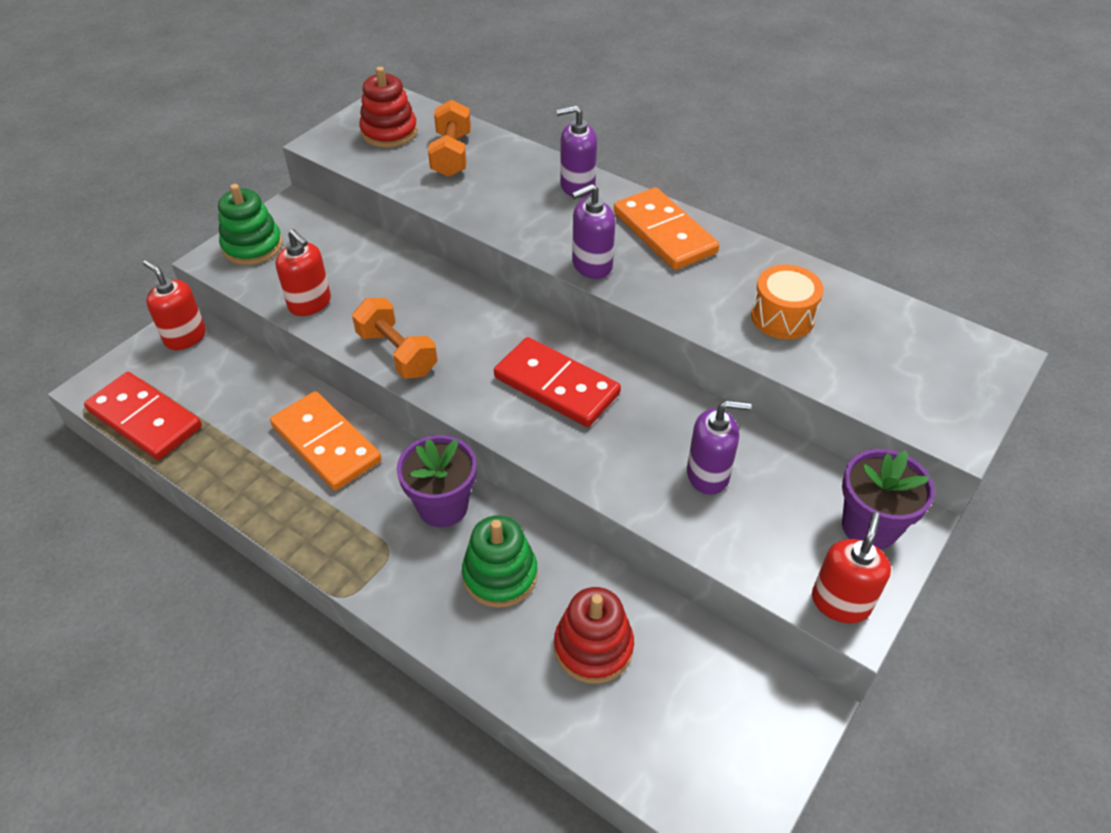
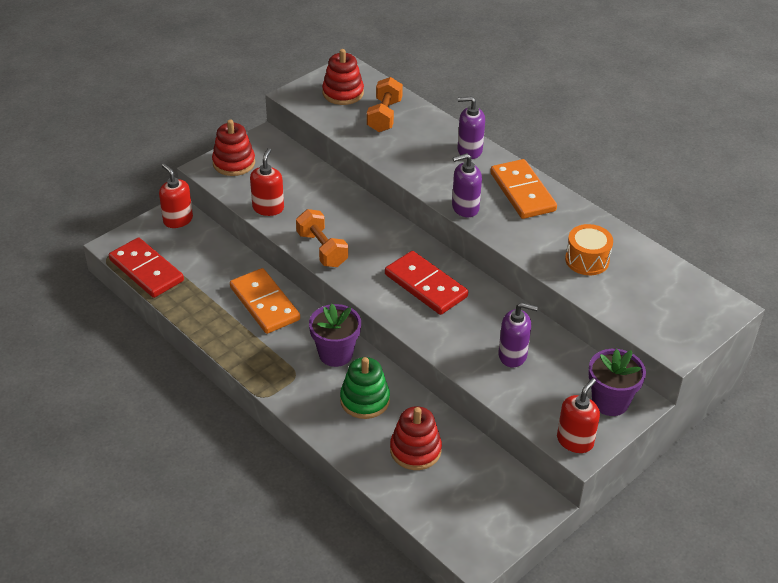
camera: 10 degrees right, 5 degrees down
(252, 246) = (234, 163): green stacking toy -> red stacking toy
(310, 303) = (268, 208): red soap dispenser -> red soap dispenser turned 135 degrees counterclockwise

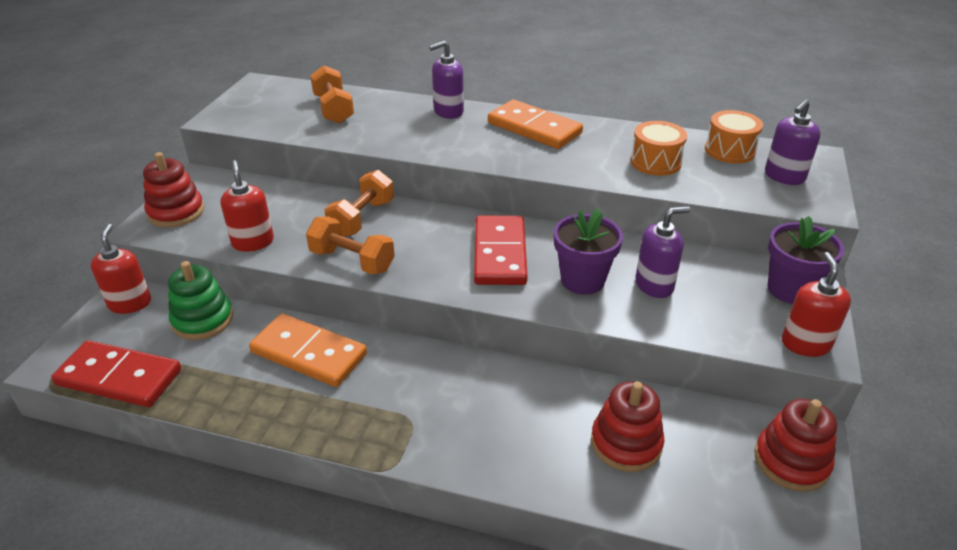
camera: 30 degrees left, 5 degrees down
(178, 220) = (130, 303): red soap dispenser -> red soap dispenser turned 60 degrees clockwise
(335, 354) = (439, 374): purple flower pot -> purple flower pot (582, 280)
(343, 93) = (271, 103): red stacking toy -> red stacking toy (791, 461)
(353, 218) = (362, 218): none -> orange dumbbell
(365, 400) = (518, 412): green stacking toy -> green stacking toy (203, 320)
(425, 286) = (499, 254): red domino -> red domino turned 75 degrees clockwise
(465, 208) = (492, 158): purple soap dispenser -> purple soap dispenser (784, 176)
(660, 273) = (729, 150): none -> orange drum

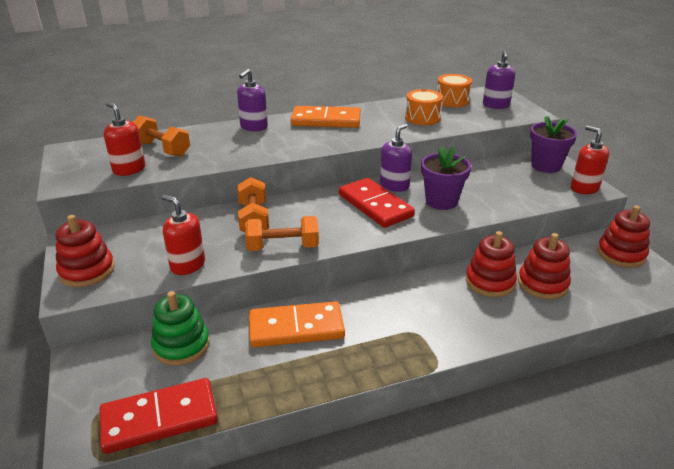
camera: 35 degrees left, 5 degrees down
(130, 303) = (96, 364): red soap dispenser -> red soap dispenser (129, 169)
(563, 407) = (490, 282): none -> red stacking toy
(654, 285) = (481, 189): purple soap dispenser -> purple soap dispenser (394, 185)

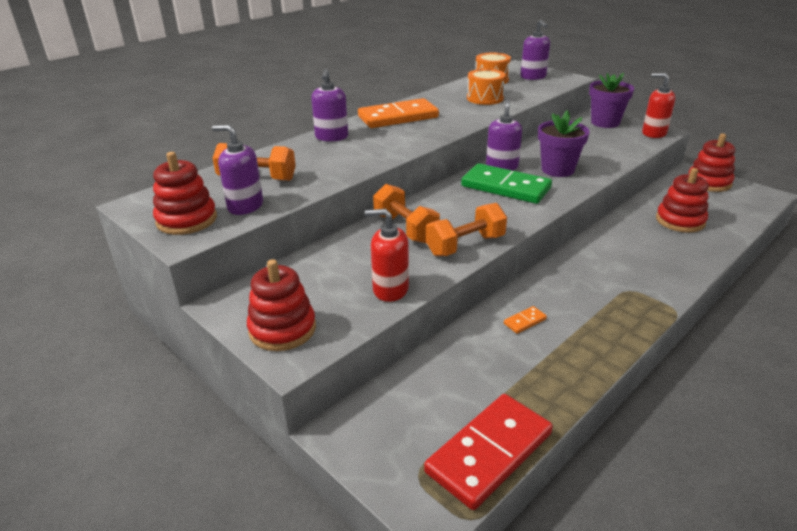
camera: 25 degrees left, 0 degrees up
(129, 169) = (245, 206): red soap dispenser -> purple soap dispenser
(181, 345) = (432, 376): green stacking toy -> none
(296, 328) = (525, 321): orange domino -> orange domino, size x0.40
(375, 205) = (505, 187): red domino -> green domino
(490, 282) = (640, 231): red stacking toy -> red stacking toy (187, 220)

